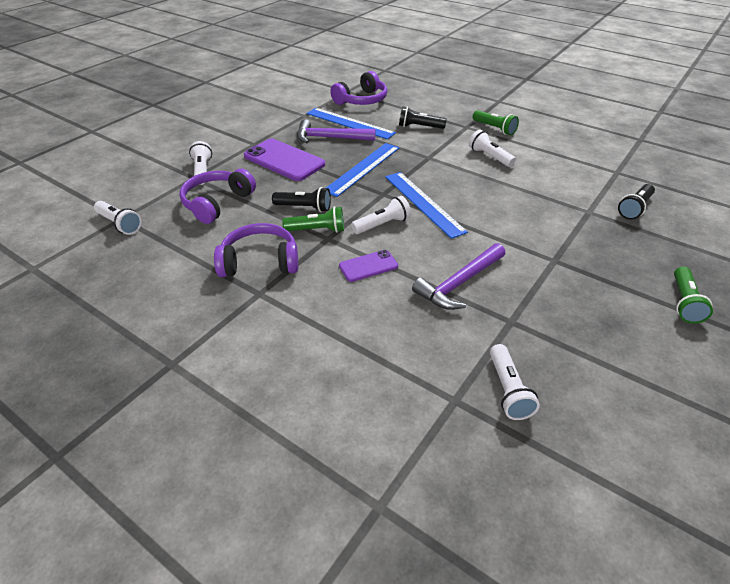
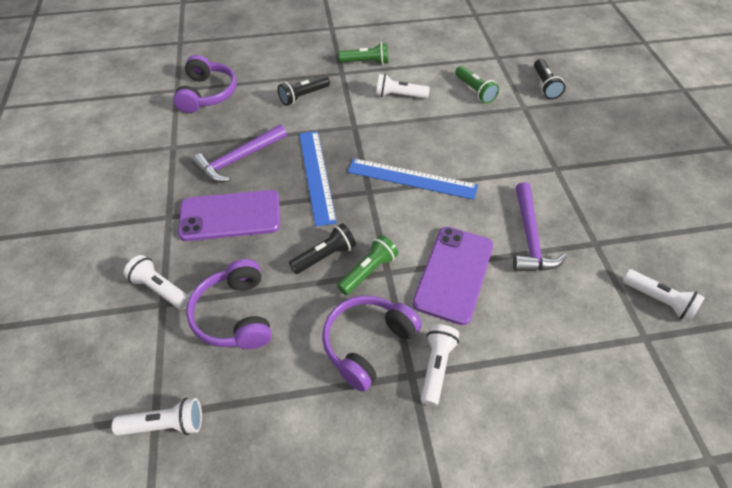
camera: 45 degrees left, 10 degrees up
(350, 123) = (233, 129): blue ruler -> none
(368, 266) = (453, 274): purple phone -> purple phone, size x1.84
(382, 224) = (410, 224): white flashlight -> white flashlight (436, 367)
(684, 303) = (654, 149): green flashlight -> green flashlight (475, 91)

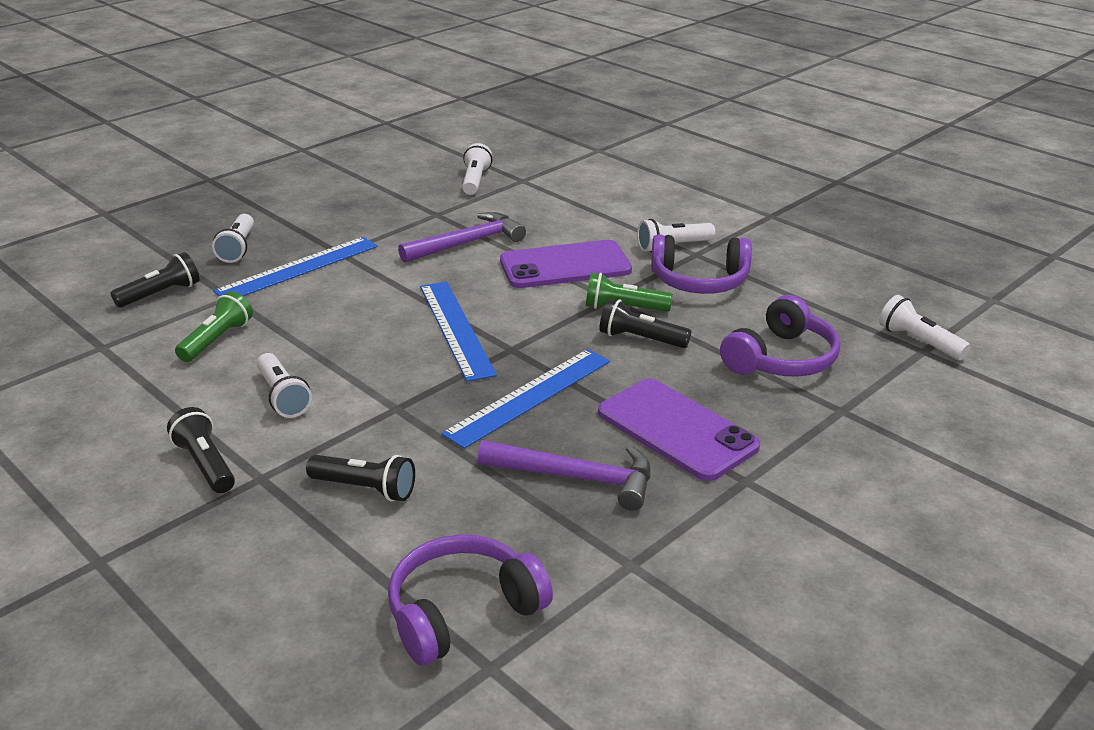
camera: 125 degrees left, 20 degrees down
(160, 289) = (832, 422): white flashlight -> white flashlight (238, 248)
(366, 62) = (205, 464): green flashlight -> black flashlight
(543, 143) = (298, 268): none -> blue ruler

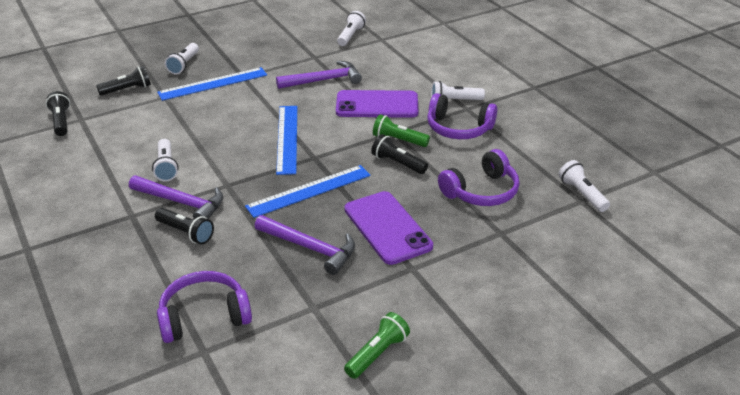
camera: 15 degrees right, 5 degrees up
(205, 464) = (106, 202): black flashlight -> black flashlight (61, 121)
(217, 340) = (146, 124): green flashlight -> green flashlight (377, 353)
(335, 445) = (181, 202): none -> purple hammer

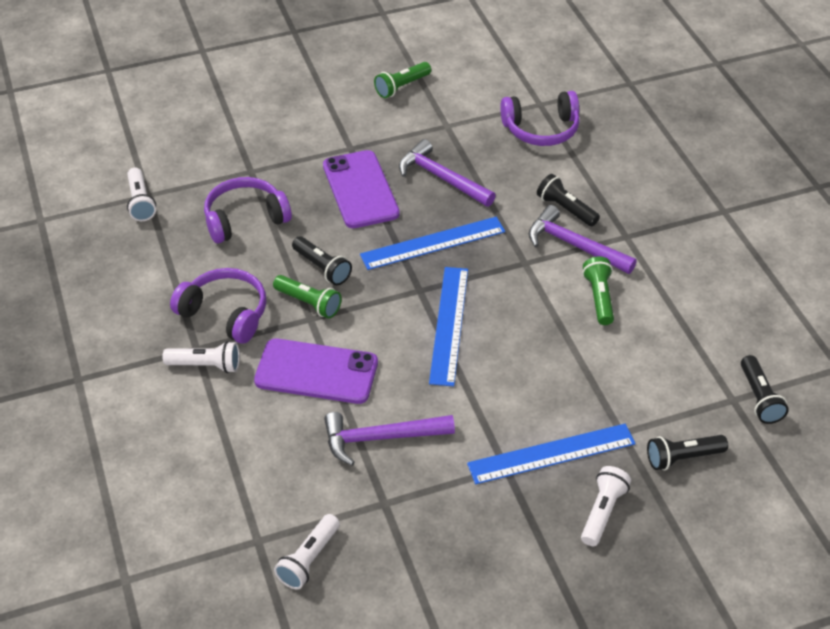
camera: 170 degrees left, 10 degrees up
(166, 167) = (599, 297): white flashlight -> green flashlight

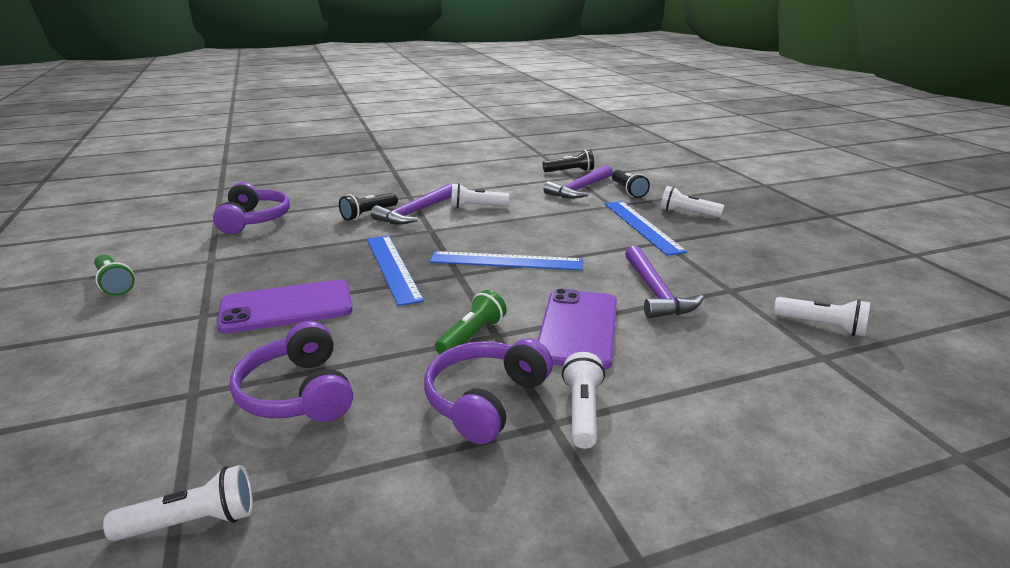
camera: 90 degrees left, 20 degrees down
(322, 268) = (414, 329): black flashlight -> none
(441, 178) = (295, 263): purple hammer -> purple hammer (580, 189)
(599, 297) = (476, 207): green flashlight -> white flashlight

